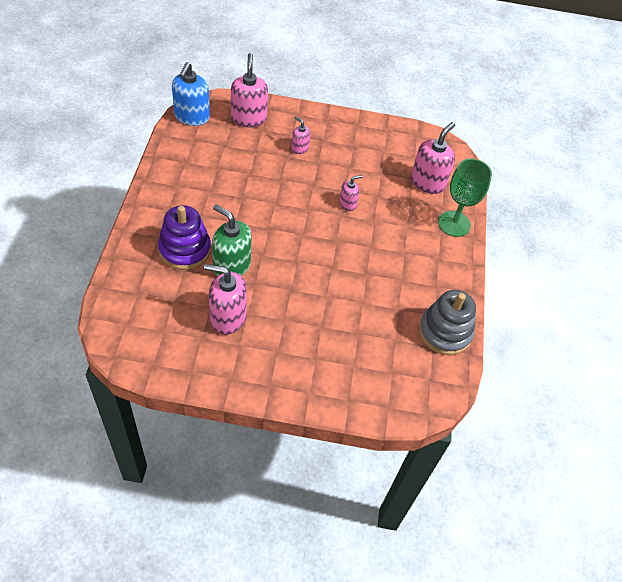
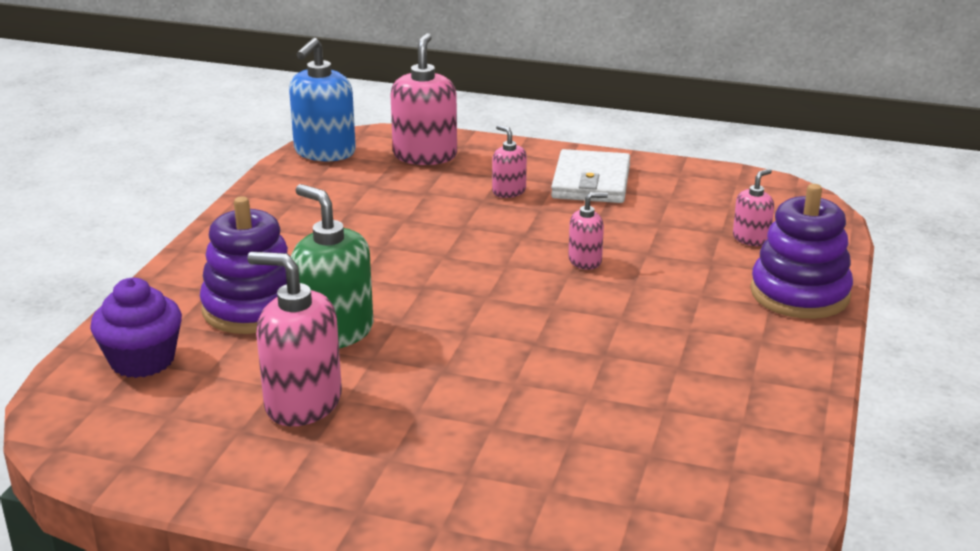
camera: 15 degrees right, 25 degrees down
(138, 292) = (142, 360): none -> purple cupcake
(342, 138) = (591, 182): none -> white wallet
(427, 182) = (751, 239): pink soap dispenser -> pink soap dispenser, size x0.54
(445, 332) = (762, 449): grey stacking toy -> none
(454, 224) = (799, 294): green goblet -> purple stacking toy

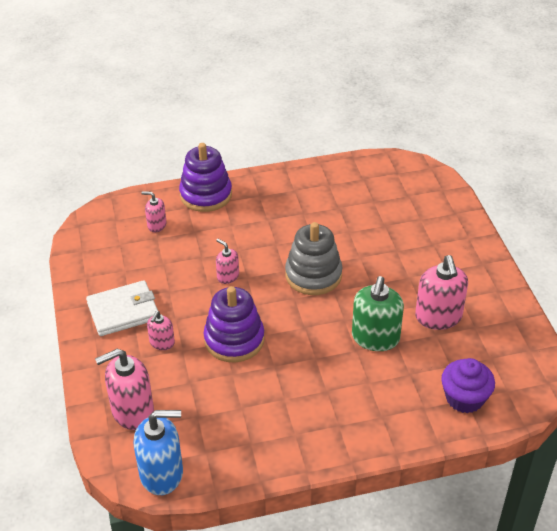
camera: 120 degrees left, 15 degrees up
(252, 308) = (383, 384): purple stacking toy -> purple stacking toy (234, 339)
(517, 326) = (313, 275): none -> grey stacking toy

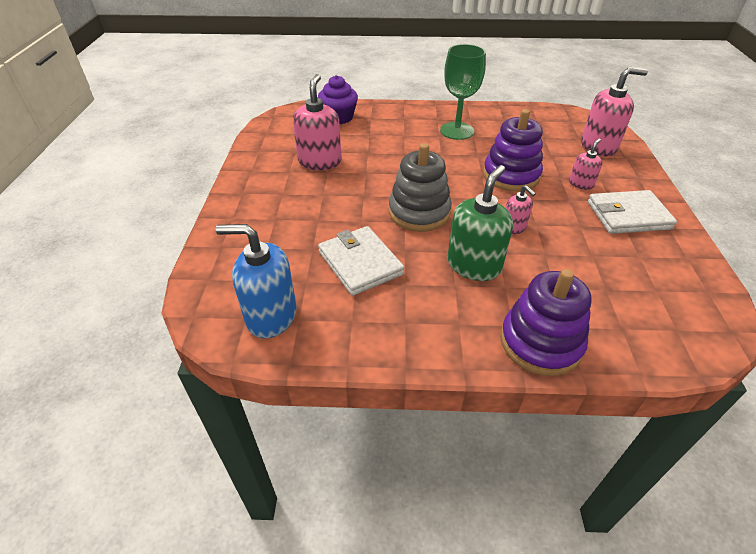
camera: 165 degrees left, 0 degrees up
(156, 225) = (610, 307): pink soap dispenser -> none
(162, 473) = (568, 116): blue soap dispenser -> blue soap dispenser (271, 316)
(307, 404) = (457, 131): none -> green goblet
(342, 221) = (360, 263): none -> white wallet
(375, 338) = (383, 157): green soap dispenser -> green soap dispenser (474, 265)

